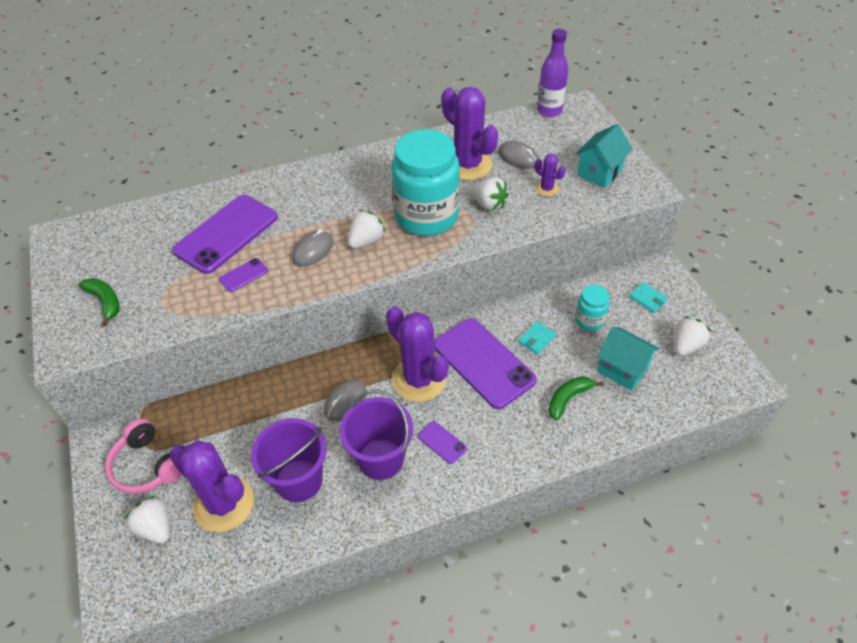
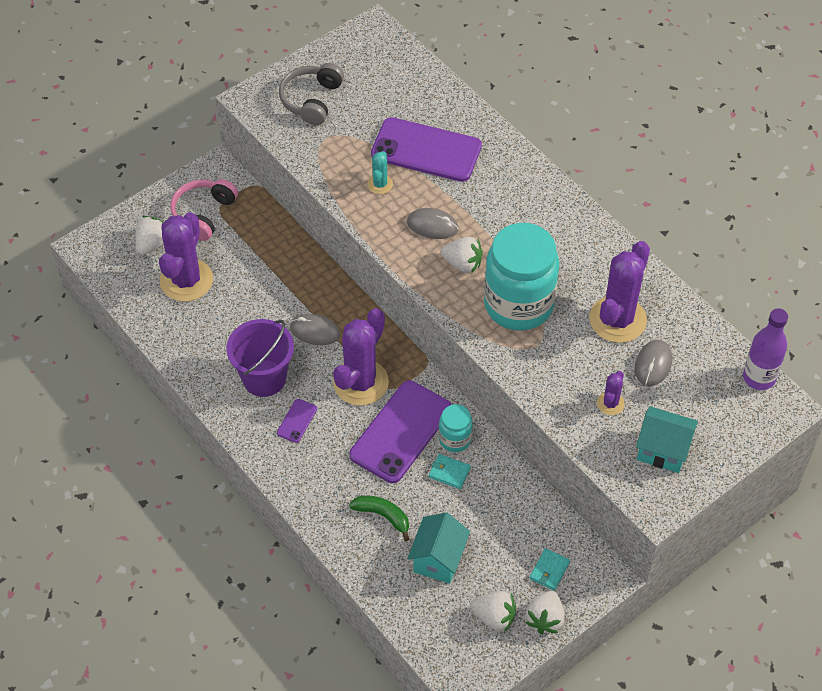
camera: 70 degrees right, 5 degrees up
(105, 302) = (311, 100): green banana -> grey headphones
(243, 275) = (380, 184): purple phone -> turquoise cactus
(299, 480) = (224, 325): purple bucket -> none
(489, 204) = (561, 355): white strawberry -> white strawberry (545, 619)
(589, 320) = (494, 517): turquoise jar -> turquoise jar (455, 439)

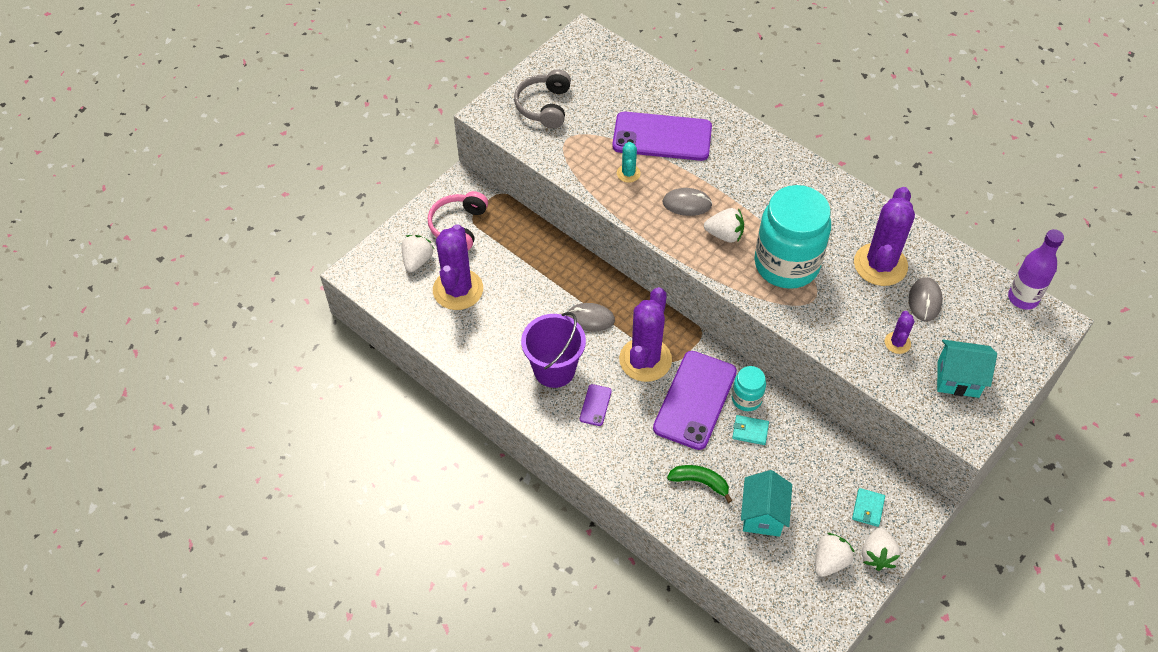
camera: 10 degrees left, 0 degrees up
(494, 617) = (830, 561): white strawberry -> white strawberry turned 60 degrees counterclockwise

